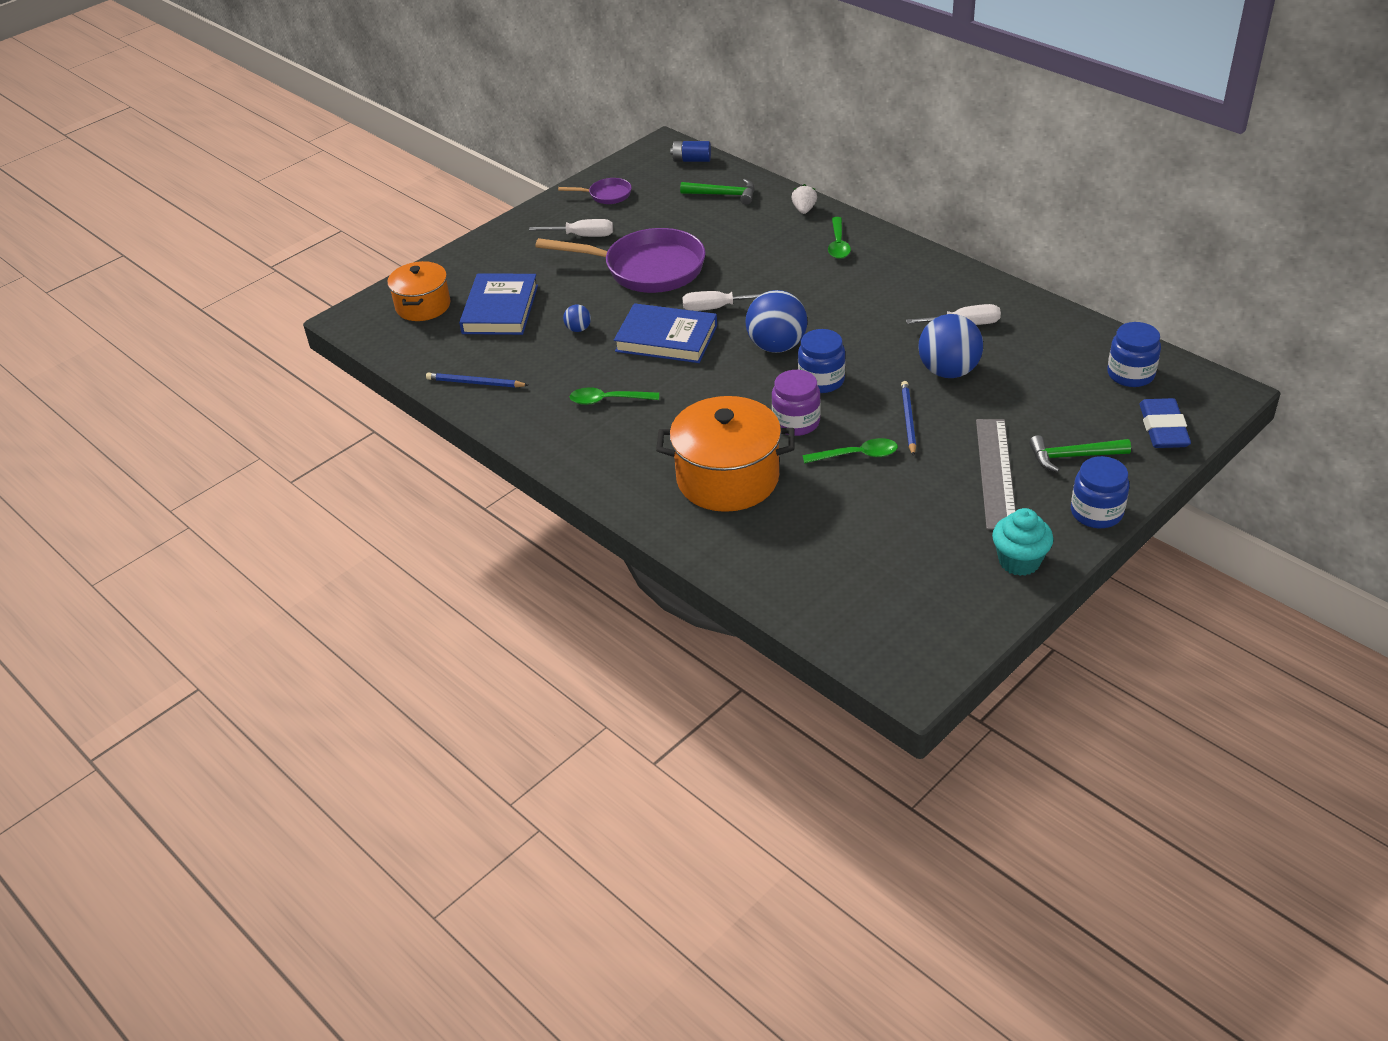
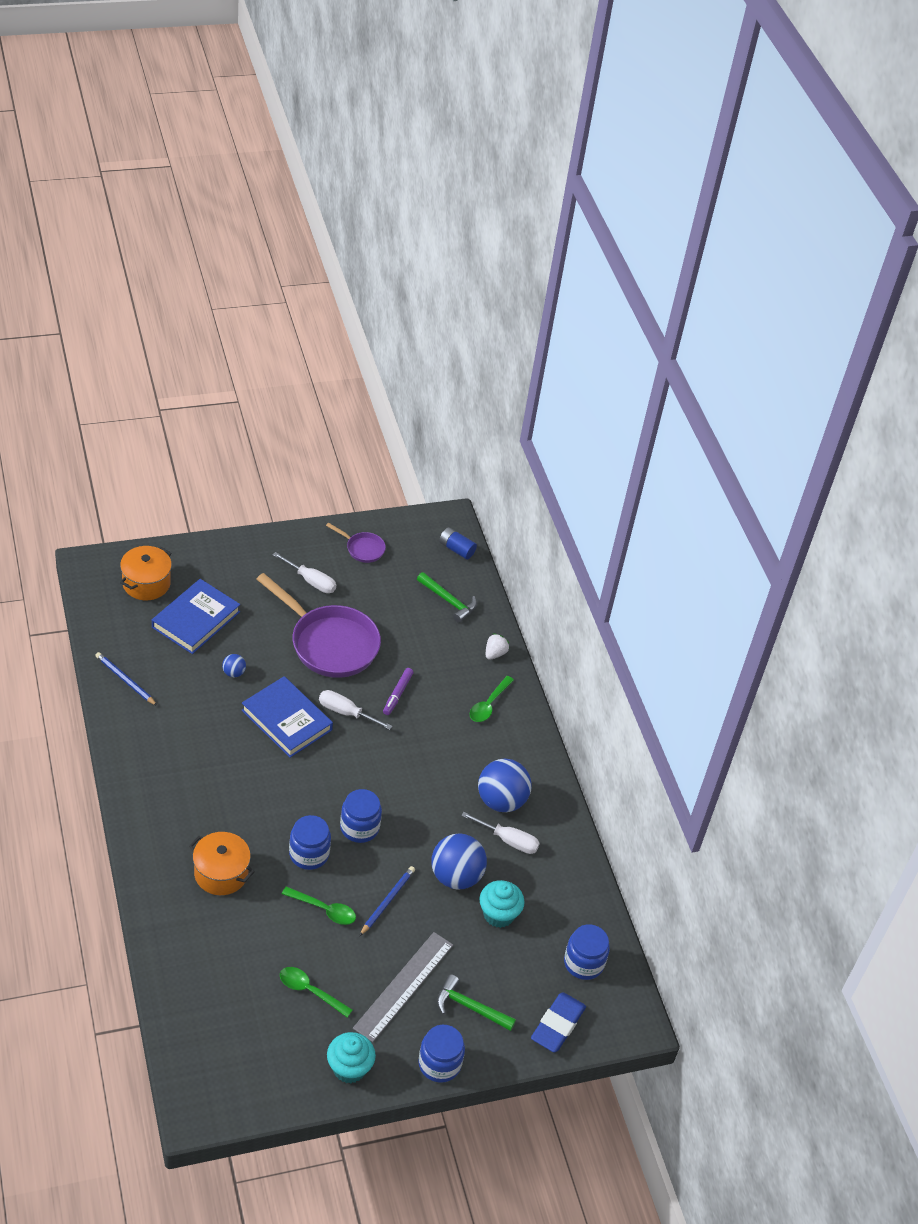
camera: 20 degrees right, 5 degrees up
(608, 400) = (200, 753): green spoon -> green spoon (310, 991)
(727, 478) = (221, 873): orange pot -> orange pot, size x0.63
(749, 274) = (397, 694): none -> purple marker
(777, 346) = (356, 776): blue ball -> blue ball (501, 800)
(796, 422) = (309, 854): purple jar -> blue jar
(1017, 378) = (498, 914): none -> turquoise cupcake

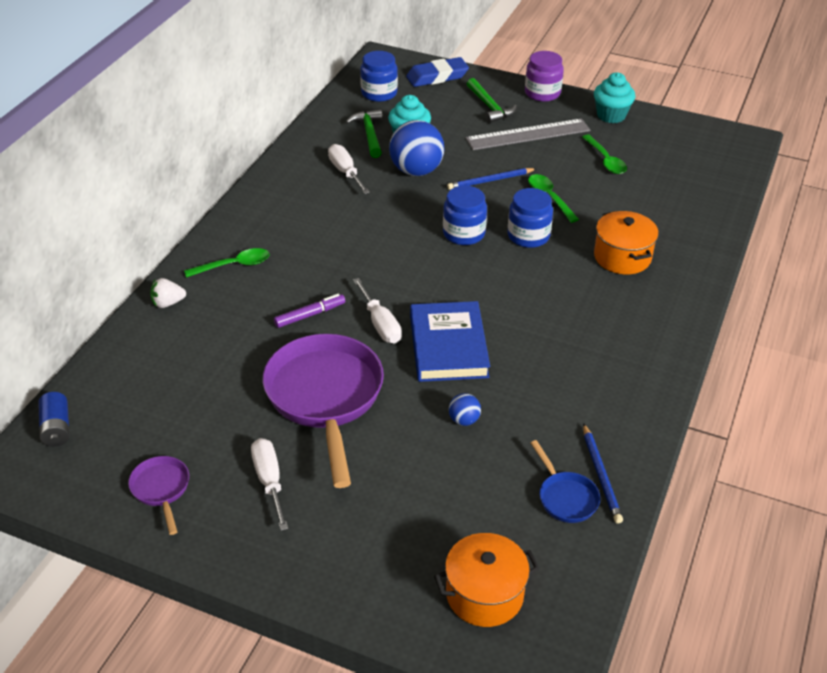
camera: 135 degrees left, 5 degrees down
(138, 656) = (565, 497): none -> blue pan
(196, 620) = (457, 506): blue book -> none
(439, 1064) = (542, 93): blue jar -> purple jar
(448, 601) = (144, 376): green hammer -> green hammer (369, 134)
(501, 800) = (317, 197): blue ball -> none

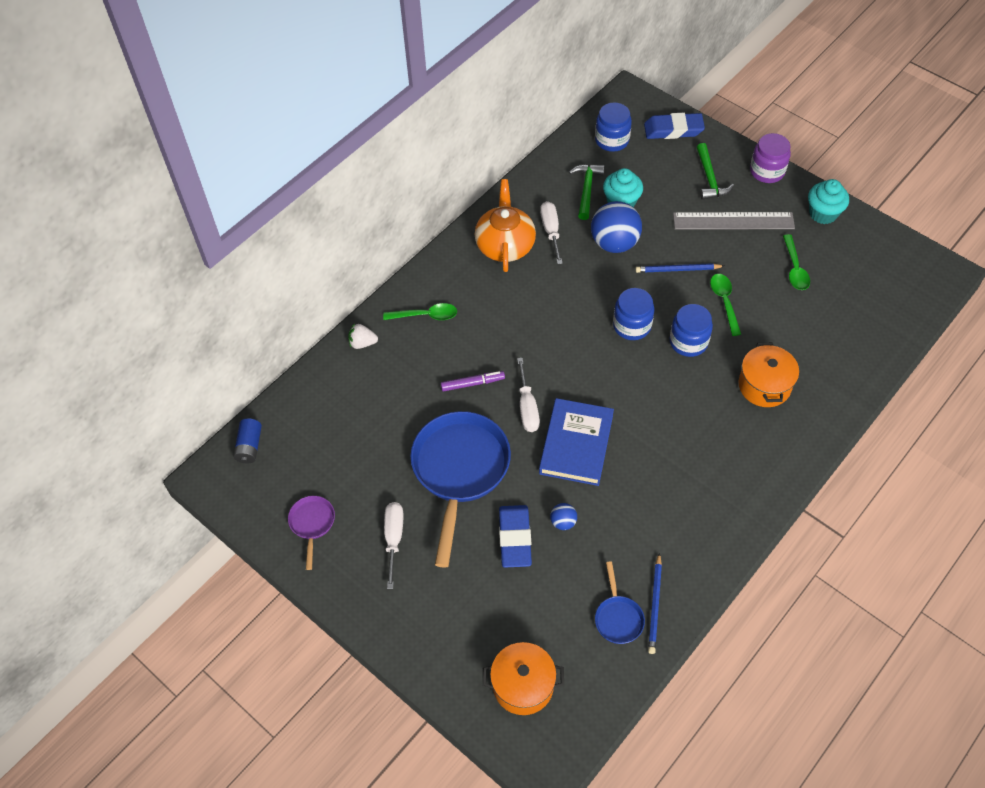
camera: 20 degrees right, 15 degrees up
(300, 191) = (505, 245): none -> orange teapot
(325, 398) = (459, 471): purple pan -> blue pan
(415, 448) = (515, 538): none -> blue eraser

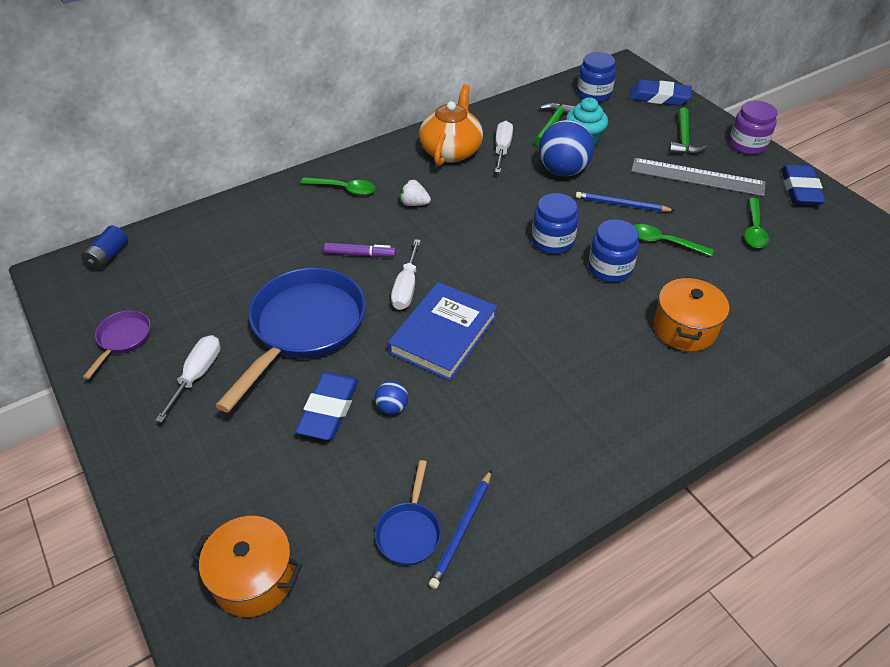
camera: 15 degrees right, 10 degrees down
(362, 343) = (270, 198): white strawberry -> white strawberry (414, 203)
(724, 302) = (664, 242): green spoon -> green spoon turned 75 degrees counterclockwise
(823, 213) = (800, 190): turquoise cupcake -> blue eraser

